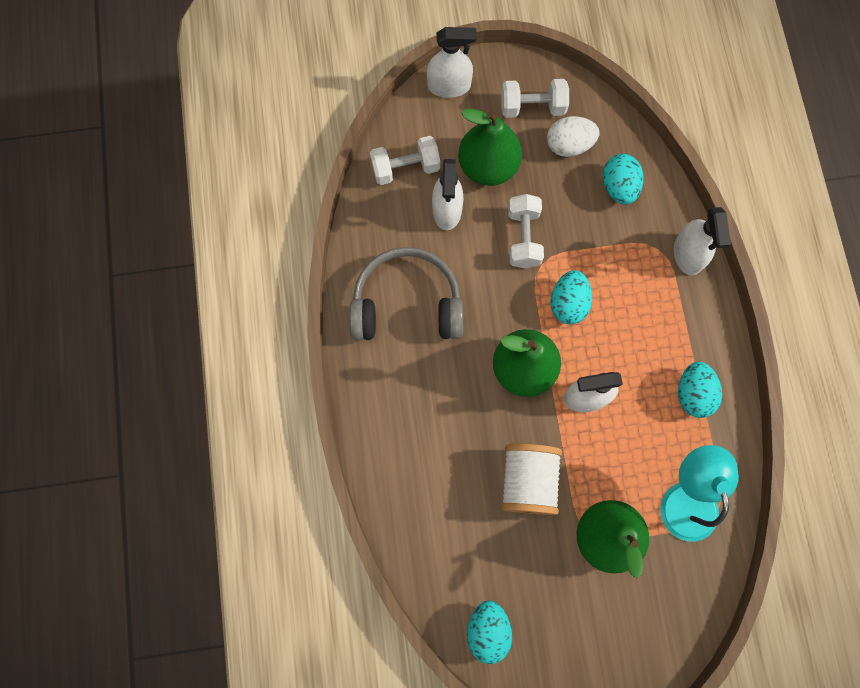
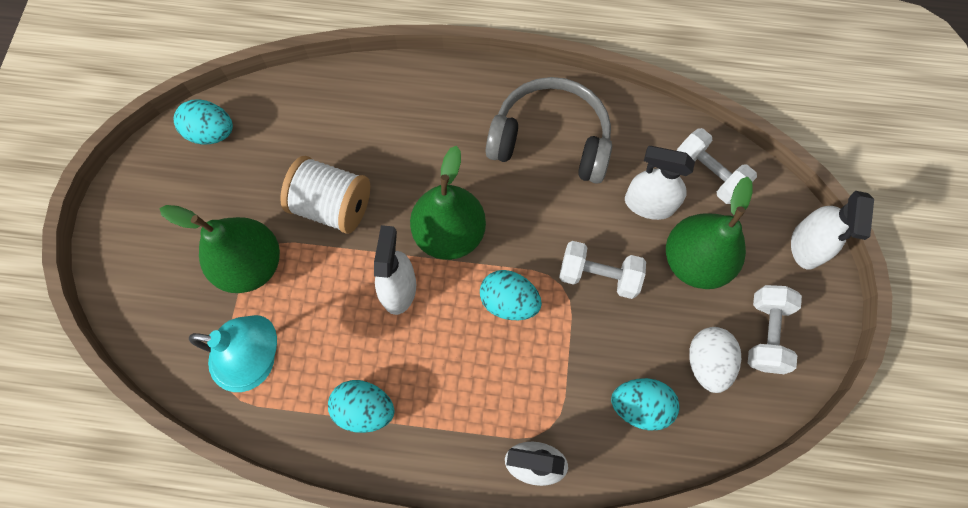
camera: 105 degrees right, 5 degrees down
(405, 168) = (707, 174): white dumbbell -> white dumbbell turned 45 degrees counterclockwise
(407, 304) = (551, 140): grey headphones -> grey headphones turned 90 degrees counterclockwise

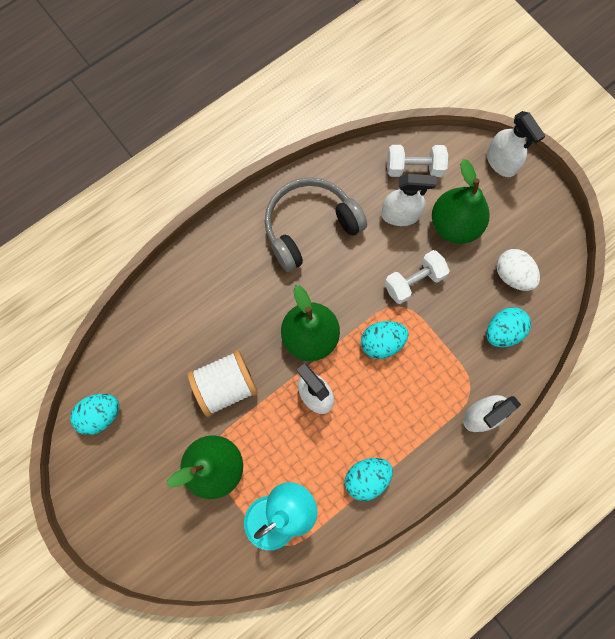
camera: 45 degrees left, 5 degrees up
(649, 204) = (400, 215): white spray bottle -> white spray bottle turned 150 degrees counterclockwise
(765, 333) = (525, 231): white dumbbell -> none

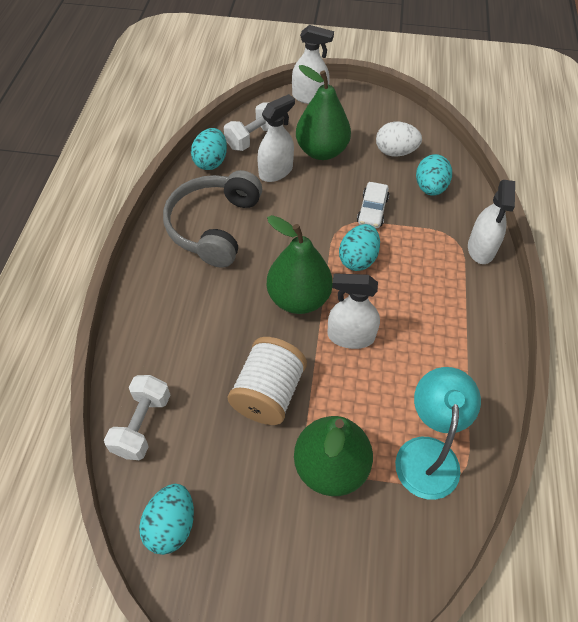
camera: 45 degrees left, 20 degrees down
(366, 478) = (458, 360): turquoise egg -> turquoise egg (211, 162)
(413, 281) = (334, 204): white dumbbell -> white dumbbell (142, 425)
(435, 312) = (372, 210): none -> white car

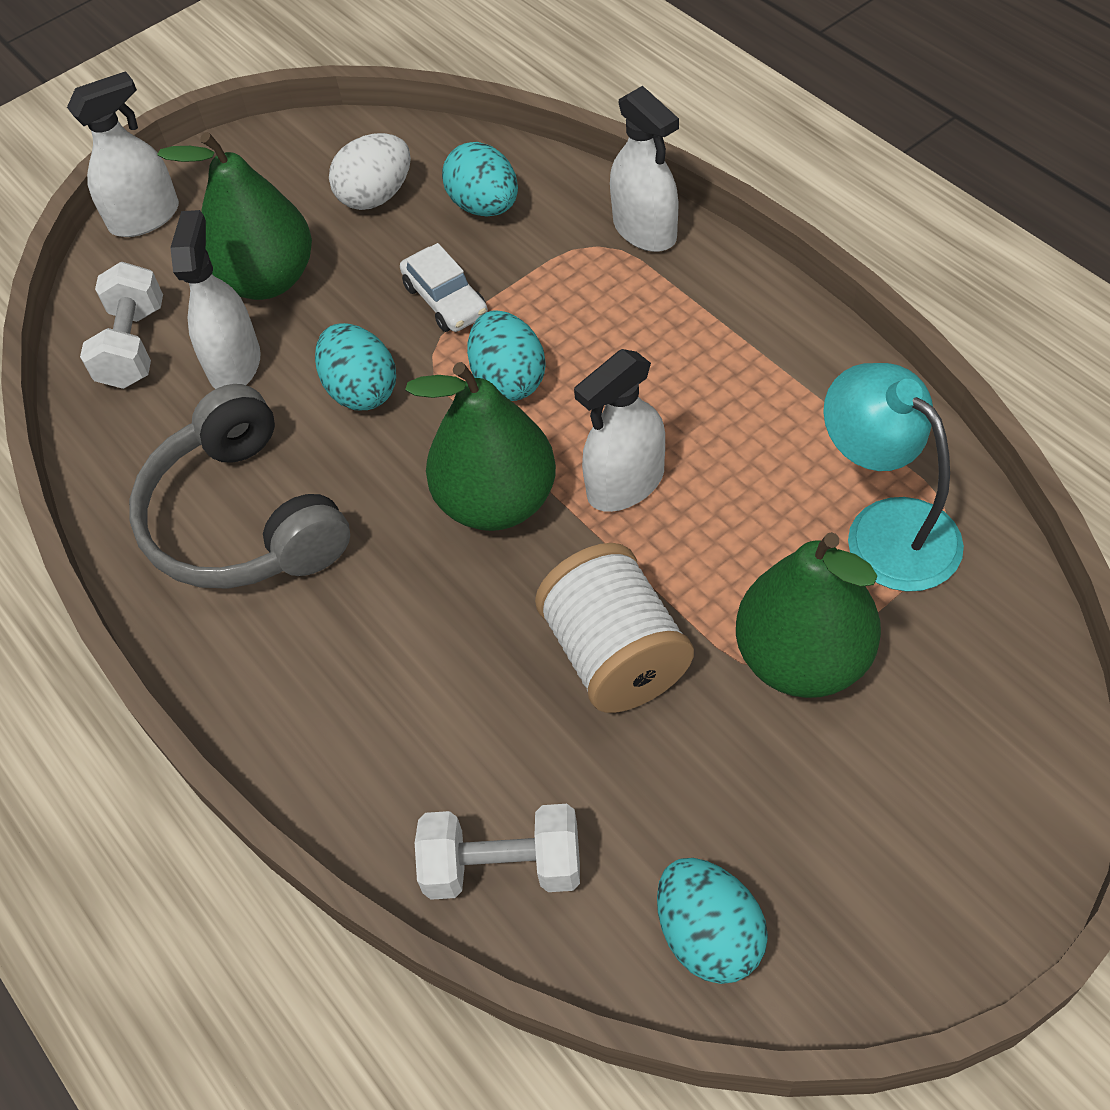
camera: 40 degrees left, 0 degrees up
(142, 425) = (503, 866): white dumbbell -> white dumbbell turned 60 degrees counterclockwise
(211, 162) = (111, 435): turquoise egg -> turquoise egg (361, 390)

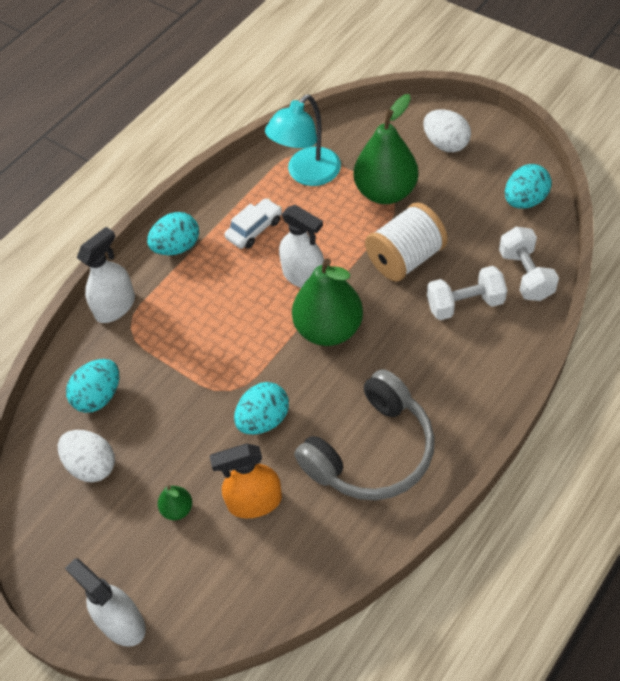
camera: 105 degrees left, 0 degrees up
(133, 346) = (249, 576): white dumbbell -> white dumbbell (465, 304)
(234, 364) = (254, 502): white spray bottle -> orange spray bottle
(267, 280) = (177, 509): green pear -> green pear, size x0.44
(445, 300) = (184, 395): white car -> white car (254, 229)
(509, 380) = (242, 345): turquoise egg -> turquoise egg (177, 247)
(926, 814) = (445, 144): none -> white egg

